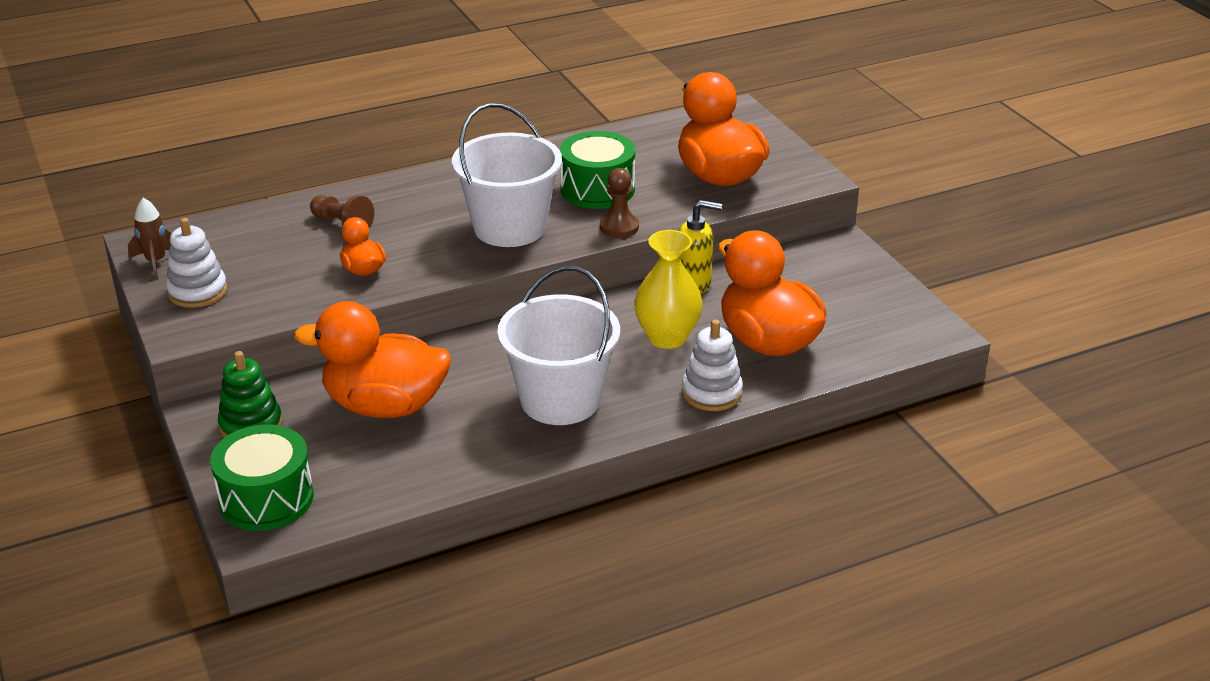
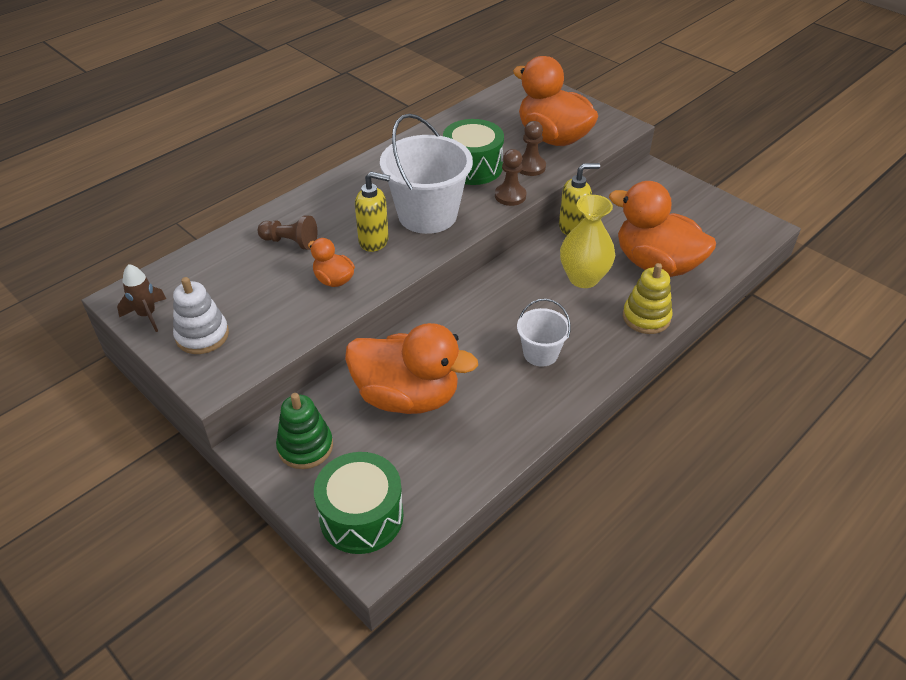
camera: 20 degrees left, 10 degrees up
(385, 406) = (407, 396): orange duck -> orange duck turned 150 degrees counterclockwise
(432, 241) = (374, 241): none -> yellow soap dispenser
(560, 400) = (540, 353): white bucket -> white bucket, size x0.53
(666, 202) = (530, 167): none -> brown pawn
(711, 393) = (646, 317): white stacking toy -> yellow stacking toy

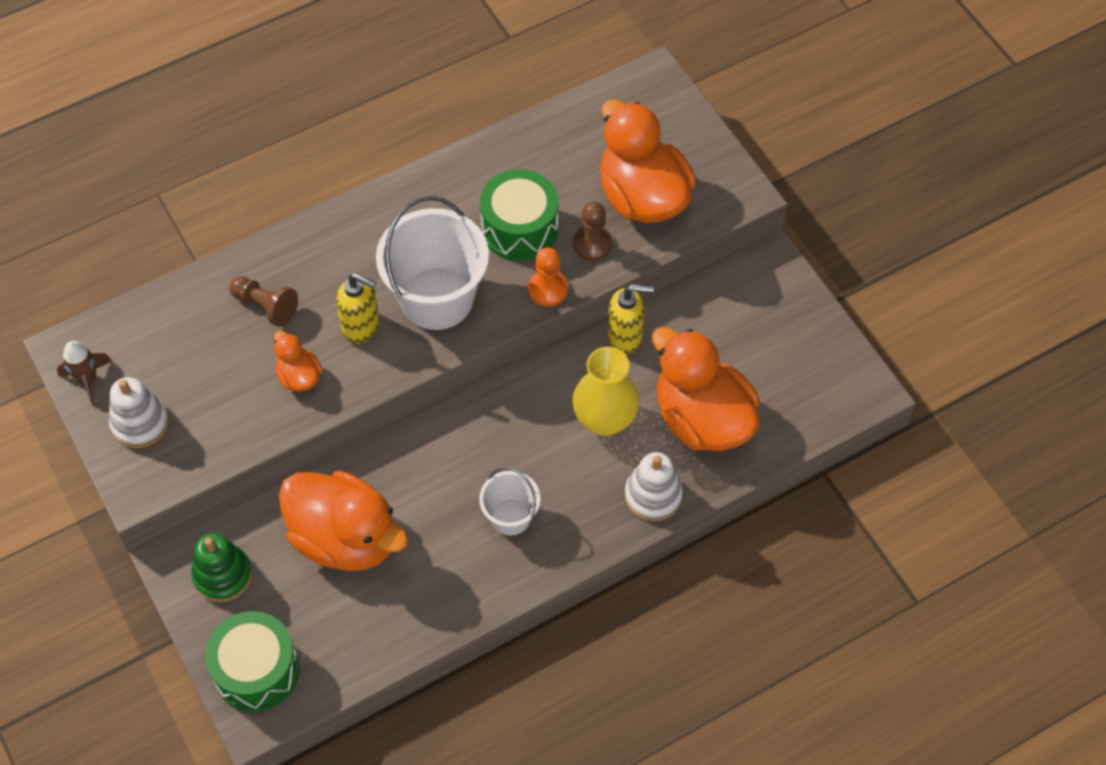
camera: 15 degrees right, 15 degrees up
(510, 196) = (547, 289): brown pawn -> orange pawn
(646, 317) = (653, 496): yellow stacking toy -> white stacking toy

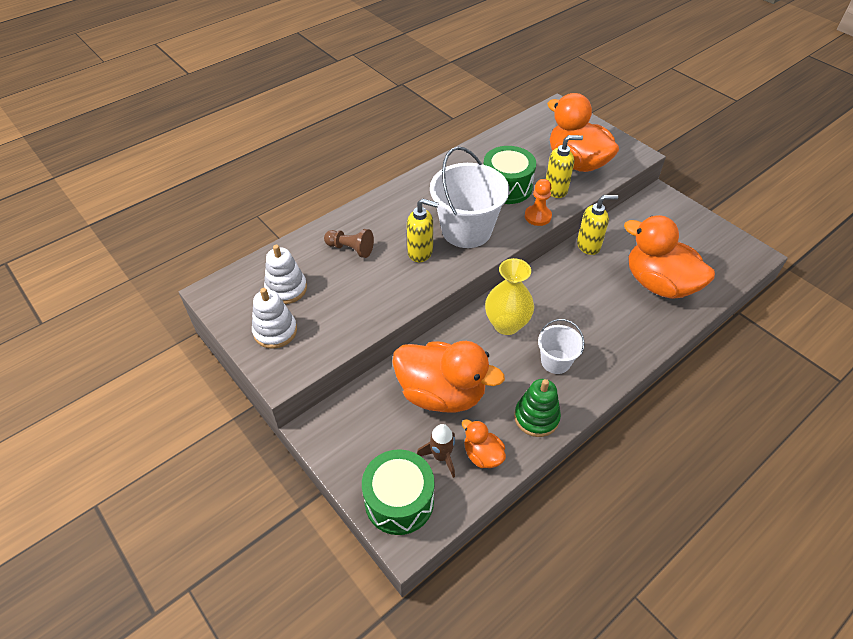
camera: 10 degrees left, 10 degrees down
(88, 380) = (231, 309): brown rocket -> brown rocket (441, 456)
(223, 575) = (355, 433): green stacking toy -> green stacking toy (536, 417)
(299, 376) = (385, 287): orange duck -> orange duck (482, 455)
(592, 244) = (556, 189): brown pawn -> yellow soap dispenser
(605, 419) = (595, 293): yellow vase -> yellow vase (506, 324)
(653, 496) = (648, 334): white stacking toy -> white stacking toy (286, 289)

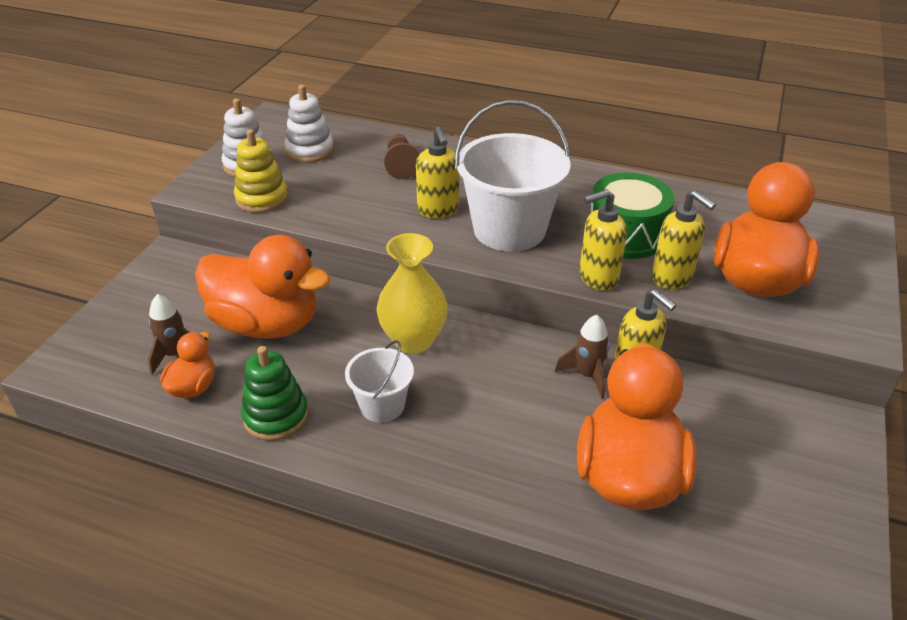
camera: 60 degrees right, 10 degrees down
(330, 337) = (262, 198): none -> yellow stacking toy
(399, 501) = (103, 344): green drum -> none
(441, 393) = (266, 324): orange duck -> orange duck turned 60 degrees counterclockwise
(537, 216) = (597, 278): orange pawn -> yellow soap dispenser
(581, 264) = (587, 375): none -> brown rocket

